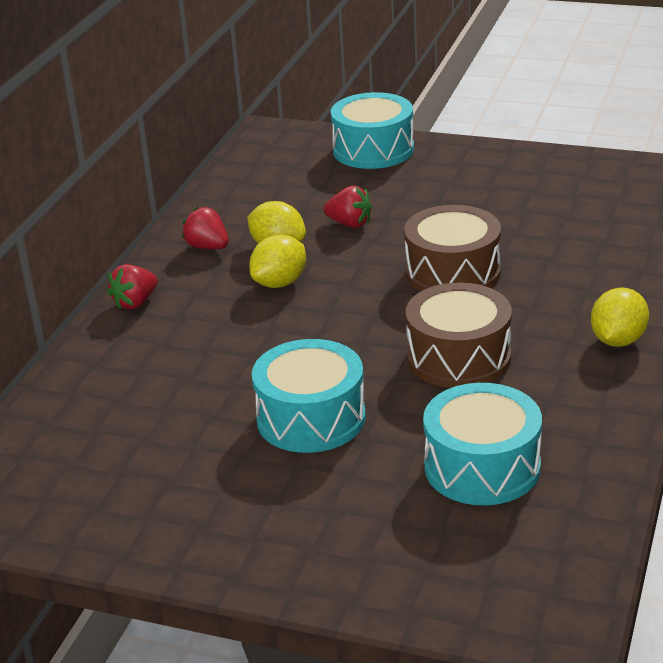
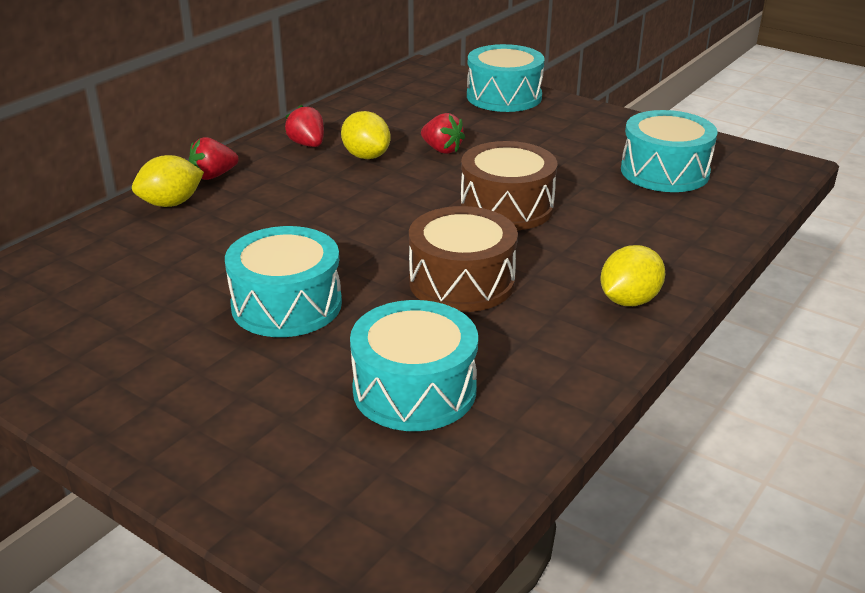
camera: 15 degrees right, 0 degrees up
(280, 283) = (346, 184): yellow lemon -> yellow lemon (171, 203)
(578, 203) = (664, 171): none -> turquoise drum

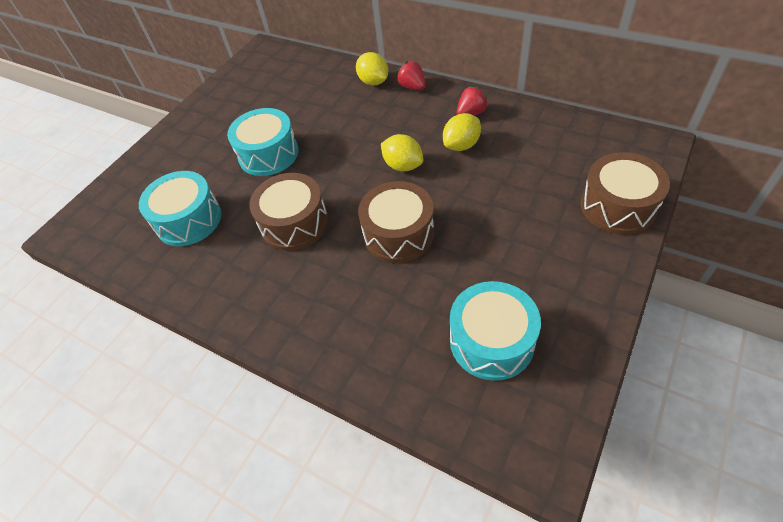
camera: 90 degrees right, 20 degrees up
(442, 150) = (486, 183): red strawberry -> none
(504, 96) = (618, 206): turquoise drum -> brown drum
(629, 300) = (273, 316): yellow lemon -> yellow lemon (403, 166)

